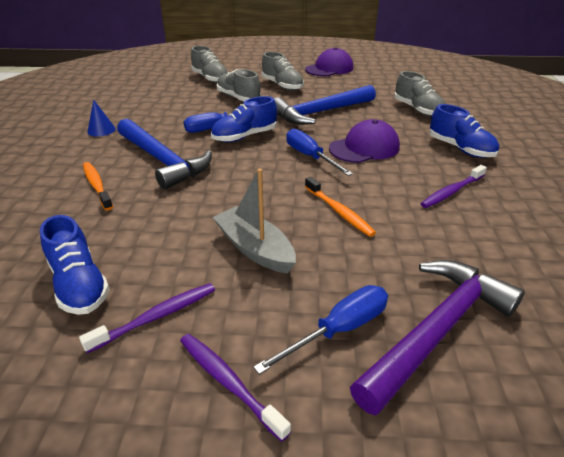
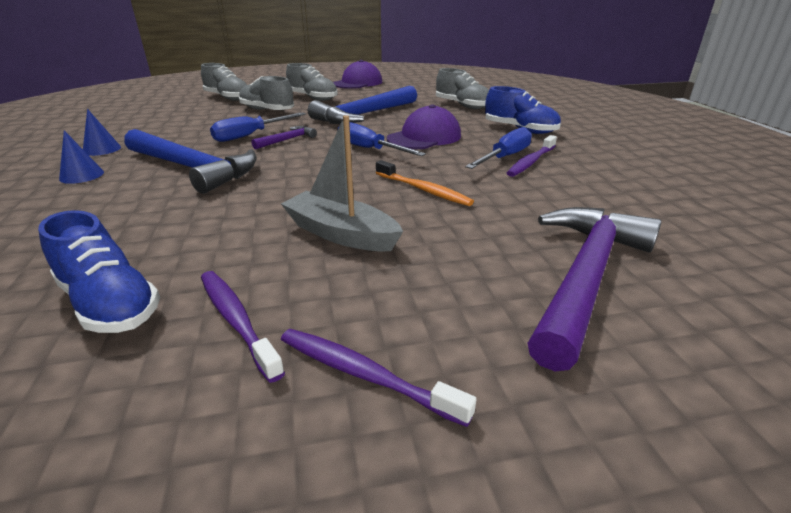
camera: 15 degrees left, 5 degrees down
(82, 157) = (81, 175): none -> blue cone
(97, 186) = (109, 200): orange toothbrush -> none
(156, 317) = (236, 320): purple toothbrush -> purple toothbrush turned 75 degrees counterclockwise
(244, 136) = (287, 140): blue shoe -> purple hammer
(339, 330) = (478, 295): blue screwdriver -> blue screwdriver (505, 157)

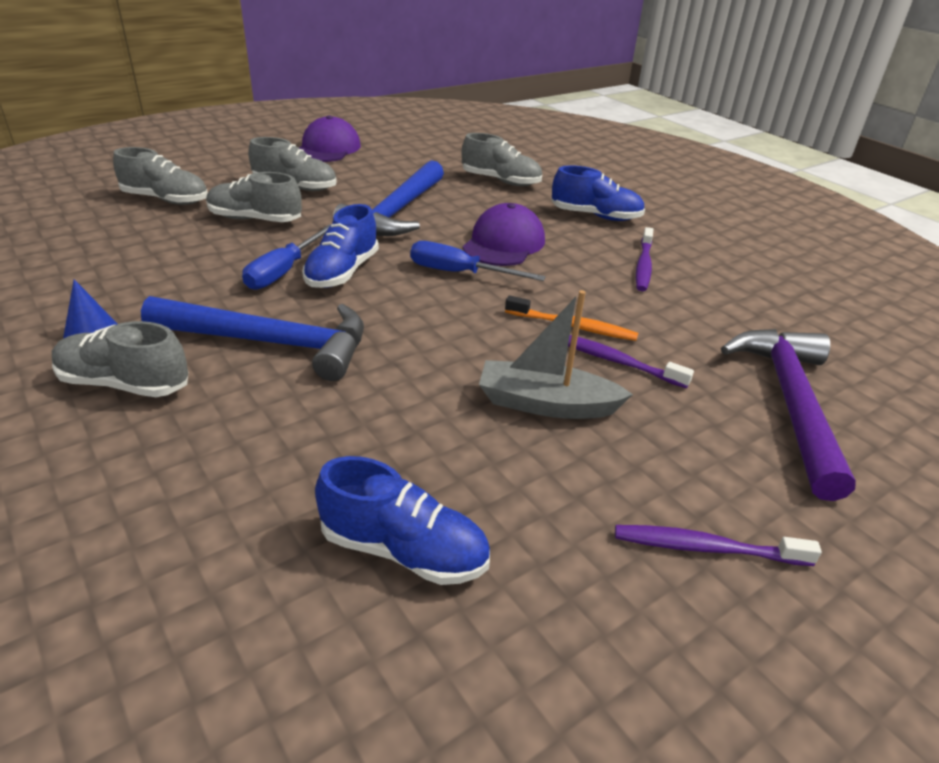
camera: 25 degrees left, 5 degrees up
(81, 175) = (125, 384): blue cone -> grey shoe
(236, 320) = (550, 530): purple toothbrush -> purple toothbrush (614, 361)
(287, 140) = (342, 272): purple hammer -> blue shoe
(505, 157) = (613, 263): blue screwdriver -> none

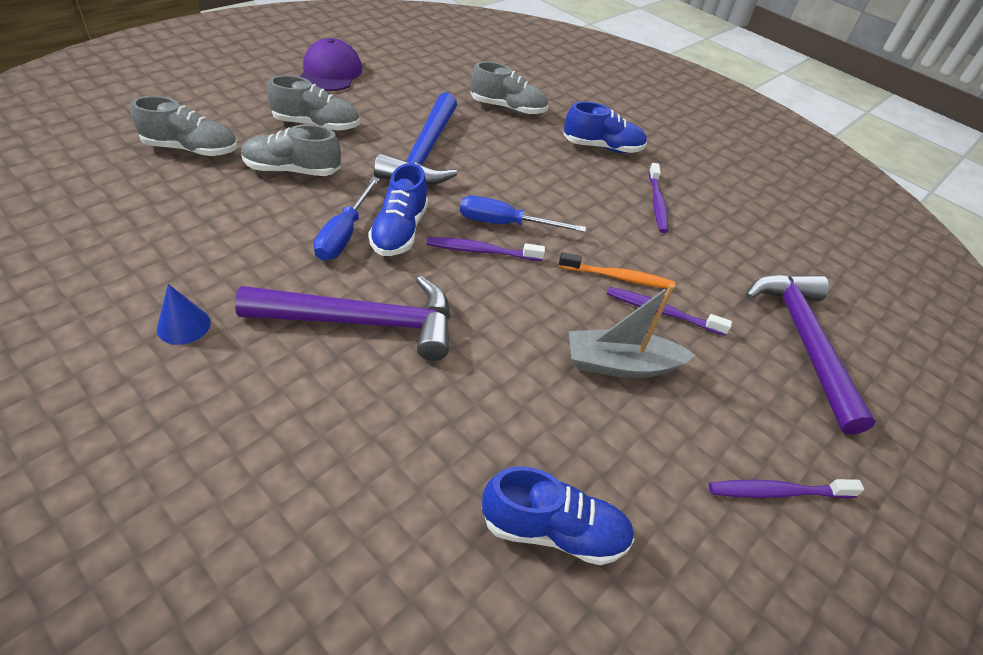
camera: 15 degrees left, 10 degrees up
(125, 384) = (243, 385): grey shoe -> none
(271, 343) = (363, 322): blue hammer -> purple hammer
(424, 294) = (481, 251): none -> purple toothbrush
(504, 243) = (533, 185): purple cap -> none

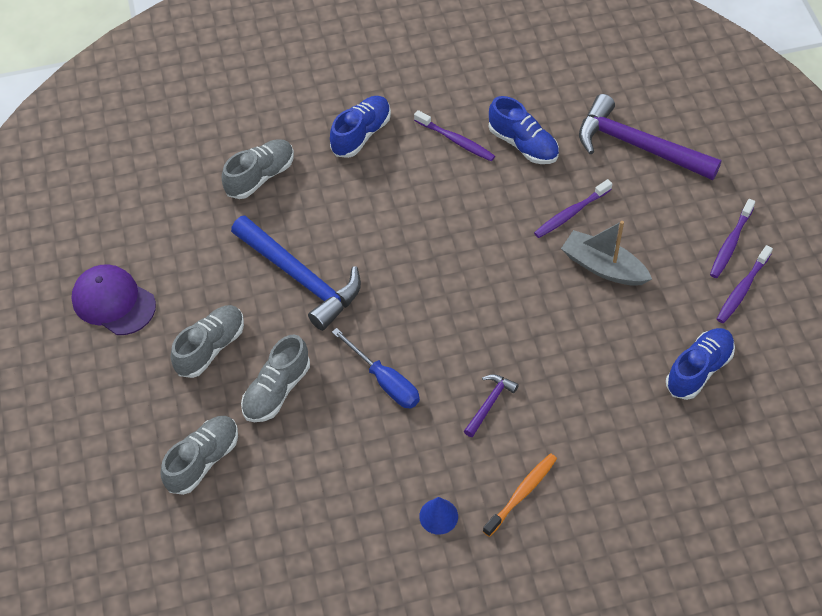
camera: 50 degrees left, 10 degrees up
(363, 322) = (489, 403): purple hammer -> purple hammer, size x0.46
(399, 231) = (400, 341): blue shoe -> blue shoe (523, 144)
(481, 251) = (452, 295): purple toothbrush -> purple toothbrush (742, 289)
(505, 224) = (428, 263): blue screwdriver -> none
(618, 277) = (524, 220): orange toothbrush -> orange toothbrush (521, 494)
(621, 365) = (603, 267): grey boat -> grey boat turned 90 degrees clockwise

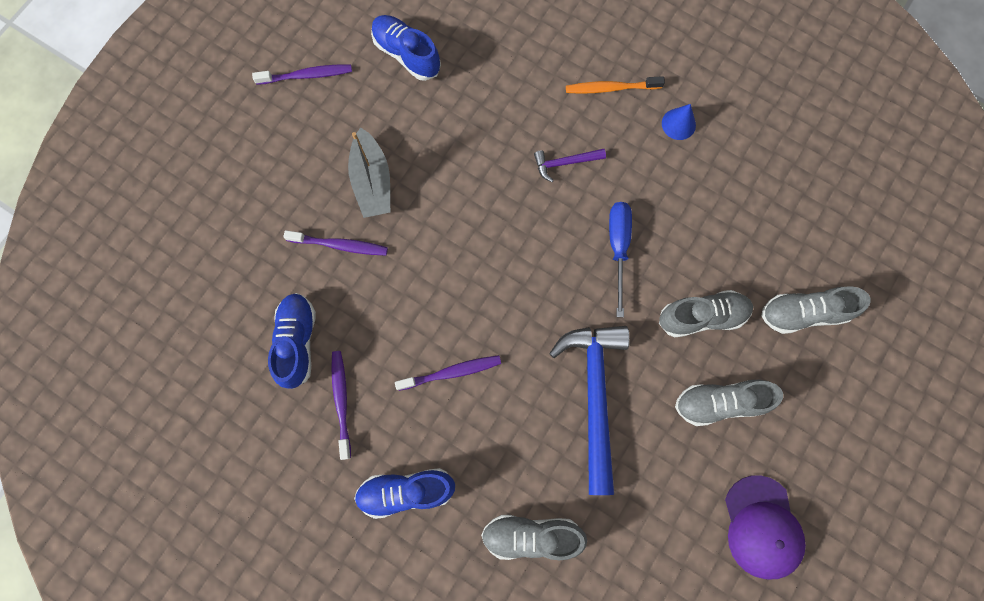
camera: 135 degrees left, 20 degrees up
(638, 146) = (221, 250): purple hammer -> none
(698, 370) = (407, 54): blue shoe -> blue shoe turned 45 degrees clockwise
(730, 243) = (268, 112): purple toothbrush -> purple toothbrush (451, 372)

